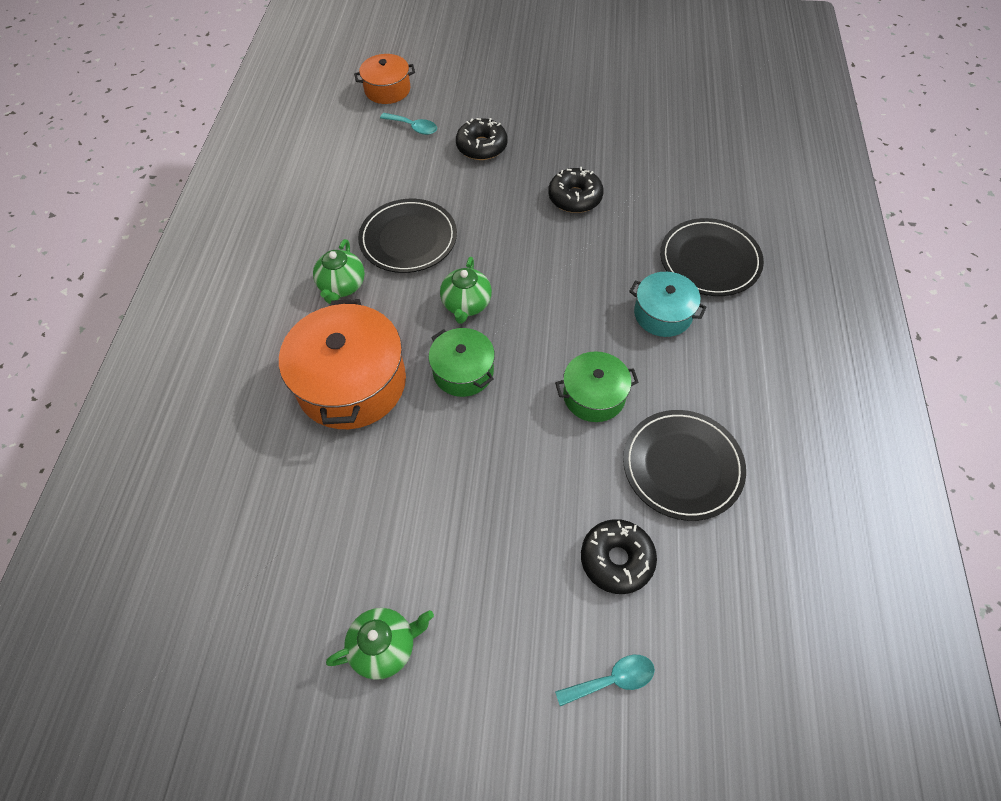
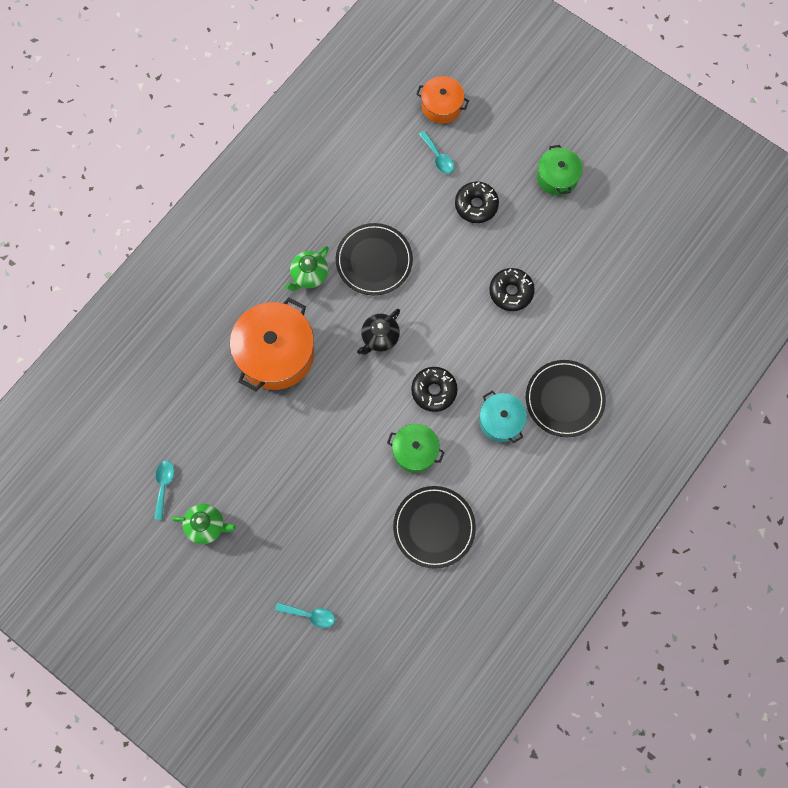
camera: 30 degrees right, 15 degrees up
(289, 628) = (164, 486): none -> turquoise spoon
(463, 371) = (347, 386): green pot -> green pot (557, 177)
(466, 305) = (379, 337): green teapot -> black teapot
(616, 559) = (357, 556): black donut -> black donut (434, 391)

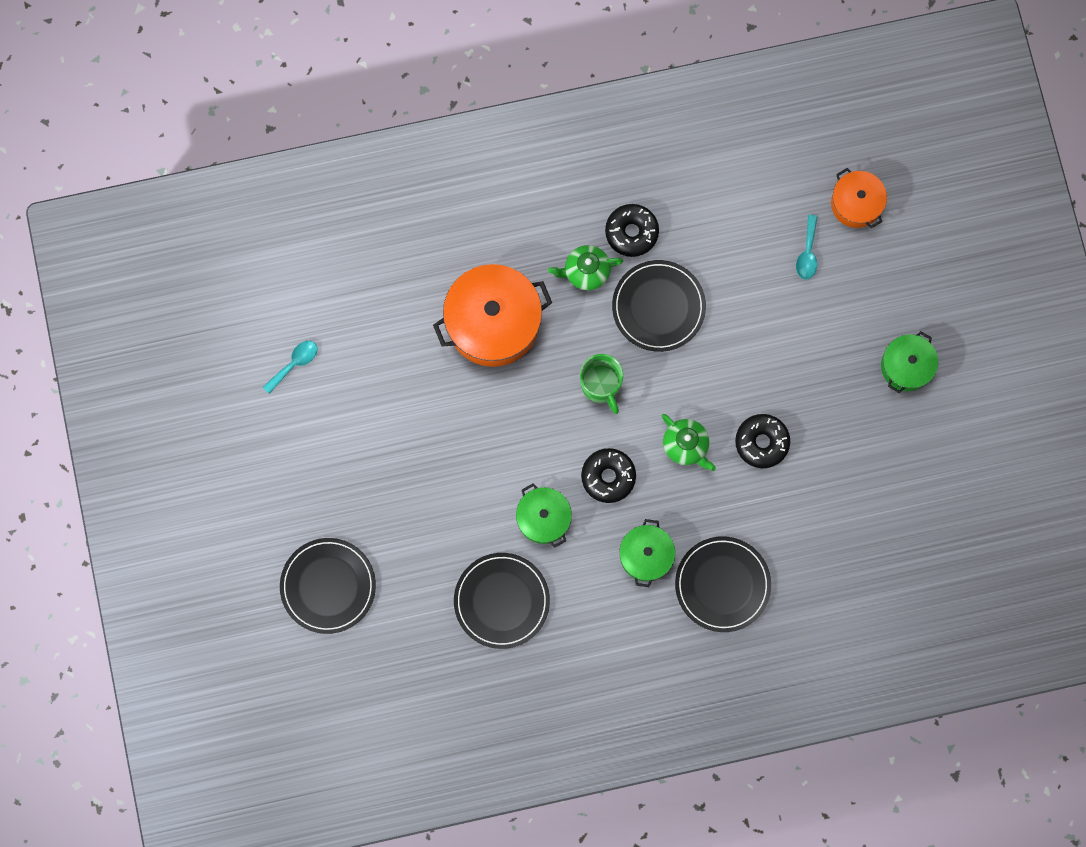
camera: 40 degrees right, 5 degrees up
(206, 526) = (302, 431): green teapot -> green teapot (686, 446)
(310, 615) = (328, 586): turquoise spoon -> black plate
(379, 337) = (601, 385): black teapot -> green mug
(476, 205) = (802, 331): black donut -> black donut (631, 232)
(501, 421) = (646, 555): turquoise pot -> green pot

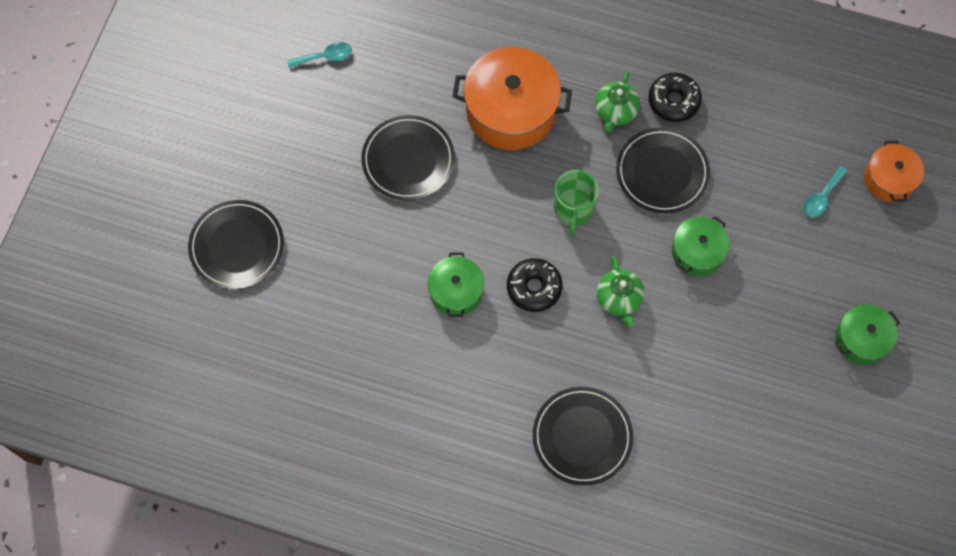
camera: 30 degrees right, 10 degrees down
(501, 601) = (376, 341): black plate -> black plate (408, 160)
(586, 272) = (615, 112): green teapot -> green teapot turned 90 degrees counterclockwise
(646, 555) = (527, 373): green pot -> green pot (697, 252)
(761, 442) = (689, 333): black donut -> none

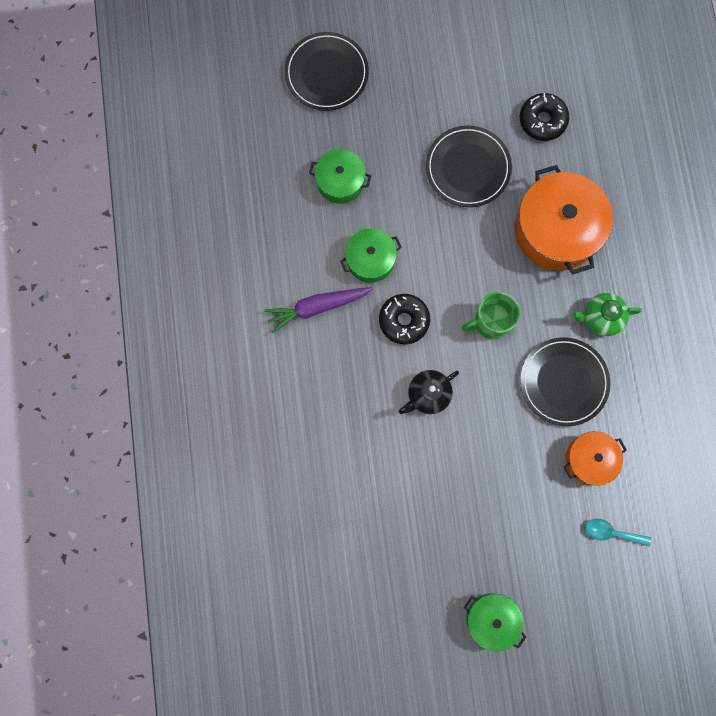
camera: 65 degrees right, 10 degrees up
(325, 57) = (527, 58): turquoise spoon -> none
(480, 364) = (317, 307): none -> purple carrot
(582, 437) = (293, 416): black plate -> none
(619, 299) = (428, 395): green teapot -> black teapot
(673, 101) = (638, 364): black donut -> black donut (542, 120)
(697, 252) = (503, 443): green pot -> green pot (340, 181)
(889, 179) = (660, 587): orange pot -> orange pot (589, 459)

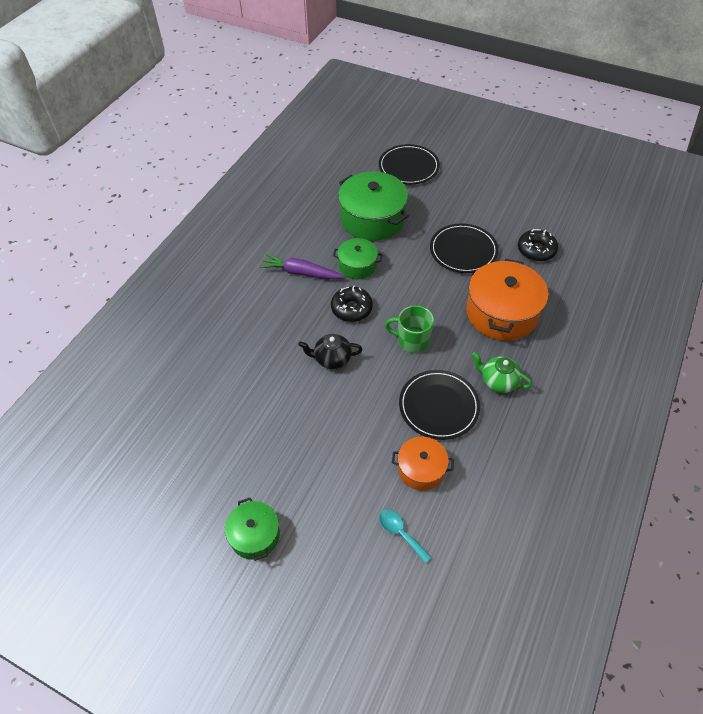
camera: 35 degrees right, 25 degrees down
(340, 181) = (372, 219): green pot -> green pot, size x1.79

